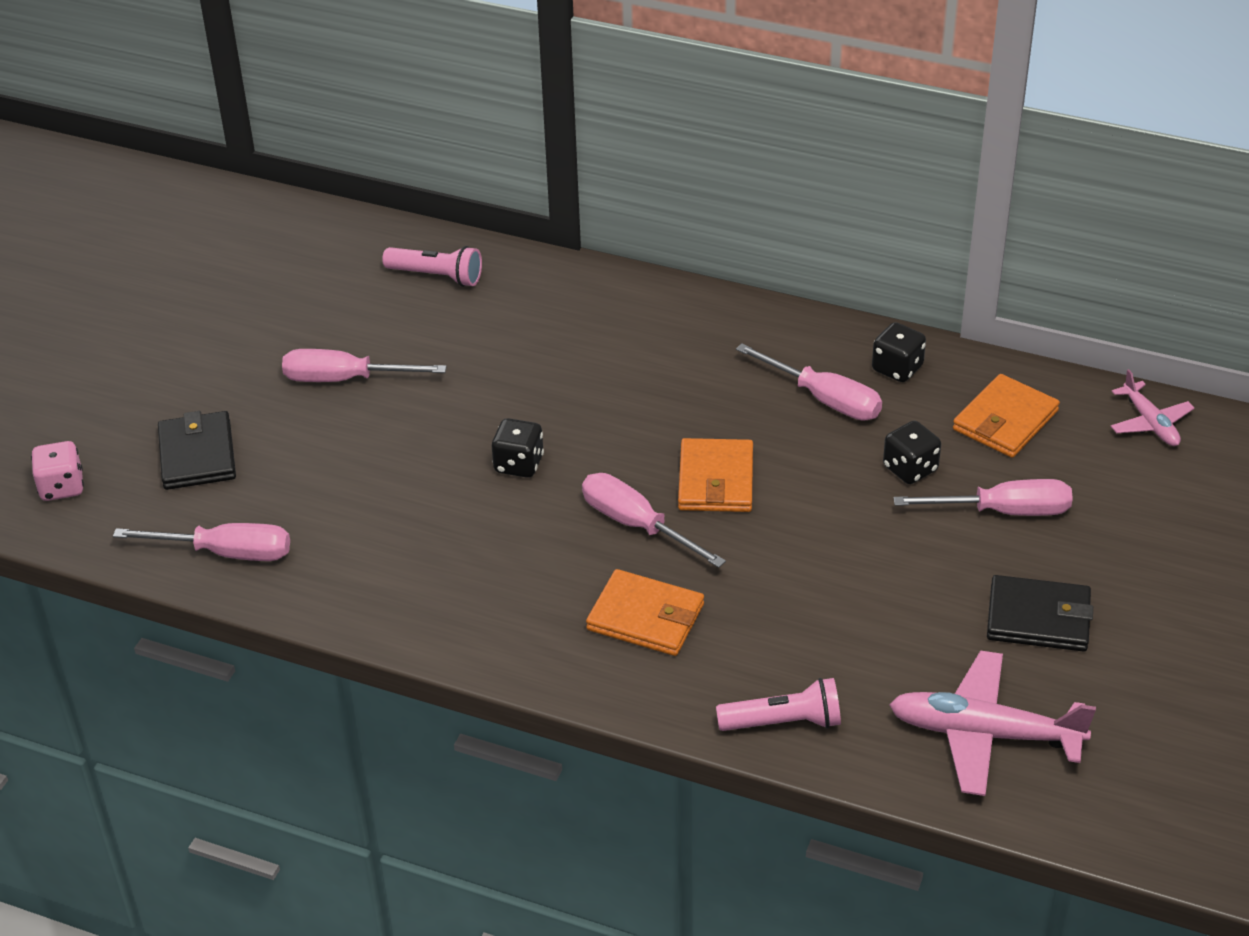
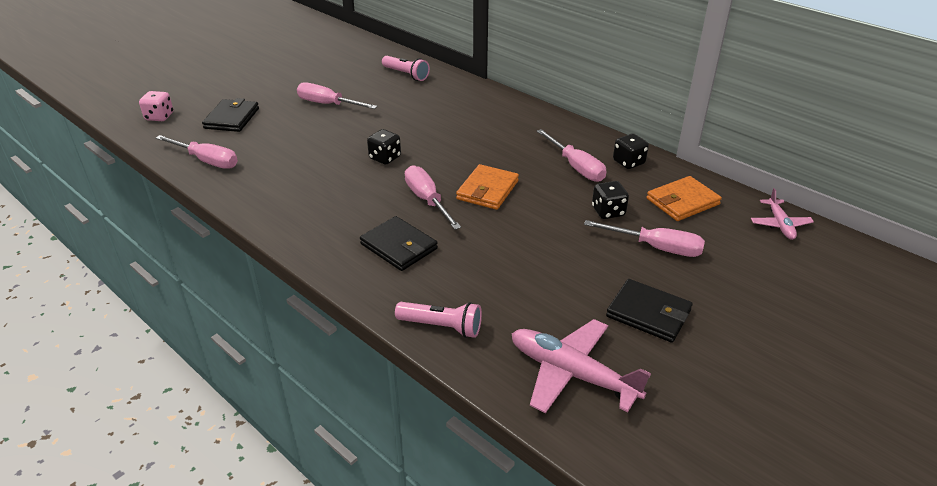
camera: 20 degrees right, 5 degrees down
(646, 617) = (399, 246): orange wallet -> black wallet

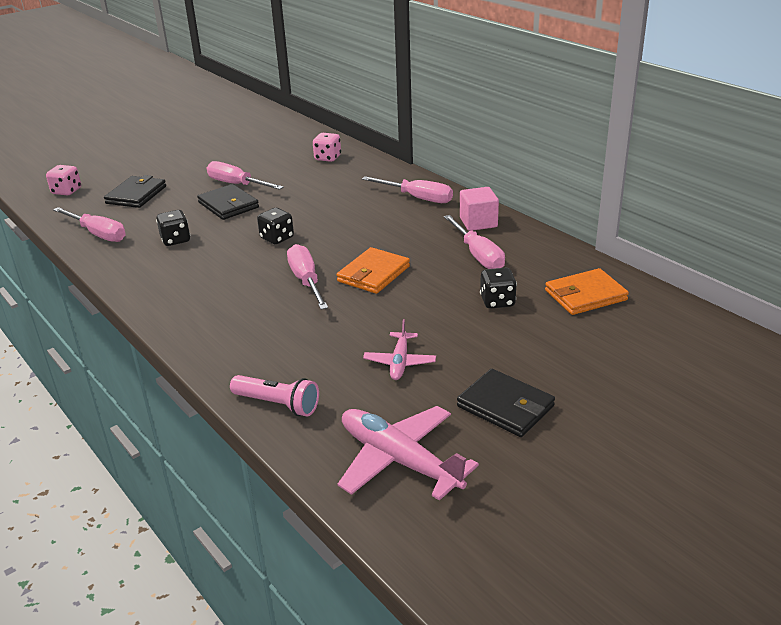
camera: 10 degrees right, 5 degrees down
(399, 246) = (261, 324): black wallet -> black wallet (228, 205)
(406, 74) = (327, 158): pink flashlight -> pink dice
(566, 135) = (478, 222): none -> pink cube
(628, 162) = (538, 253): black dice -> black dice (175, 240)
(656, 247) = (538, 340): pink screwdriver -> pink screwdriver (417, 198)
(779, 224) = (690, 324): pink plane -> pink plane (399, 362)

